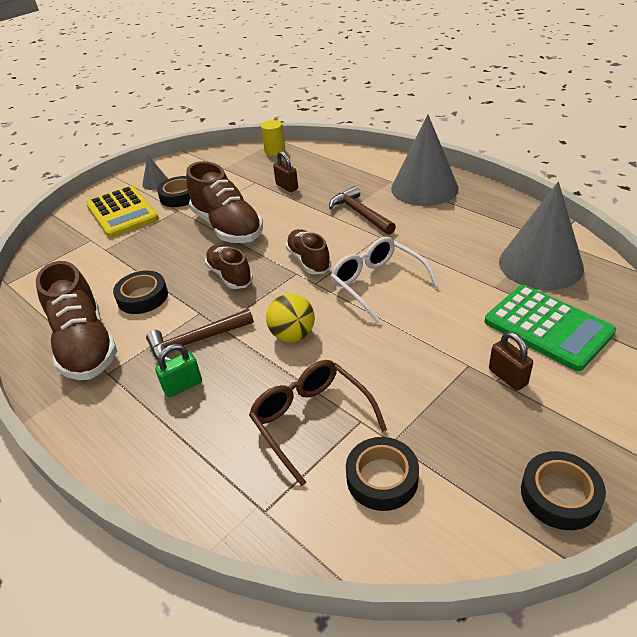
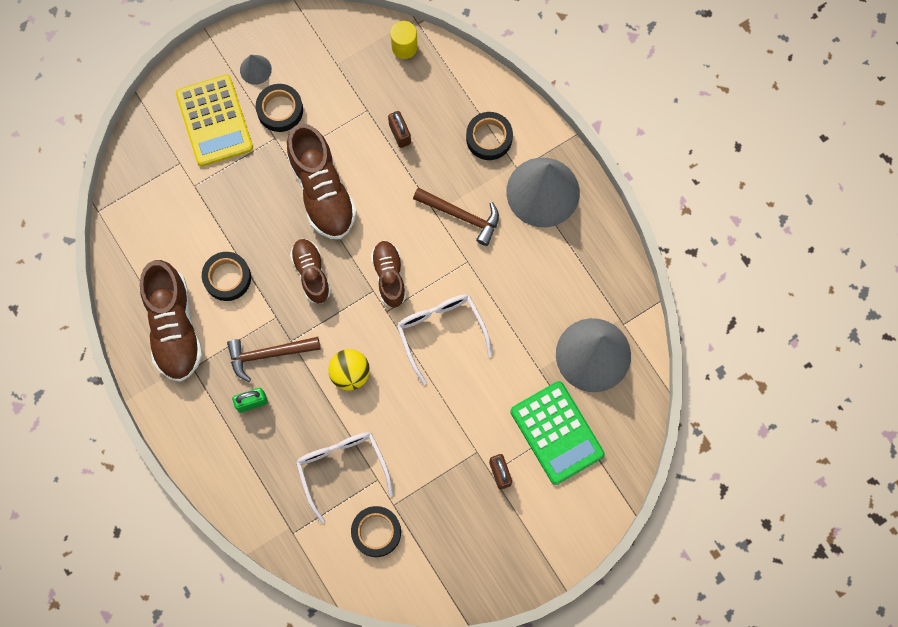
camera: 10 degrees right, 35 degrees up
(311, 421) = (342, 469): brown glasses -> white glasses
(360, 214) = (461, 215): brown hammer -> brown hammer turned 135 degrees clockwise
(560, 495) = (484, 579): black tape -> black tape (489, 138)

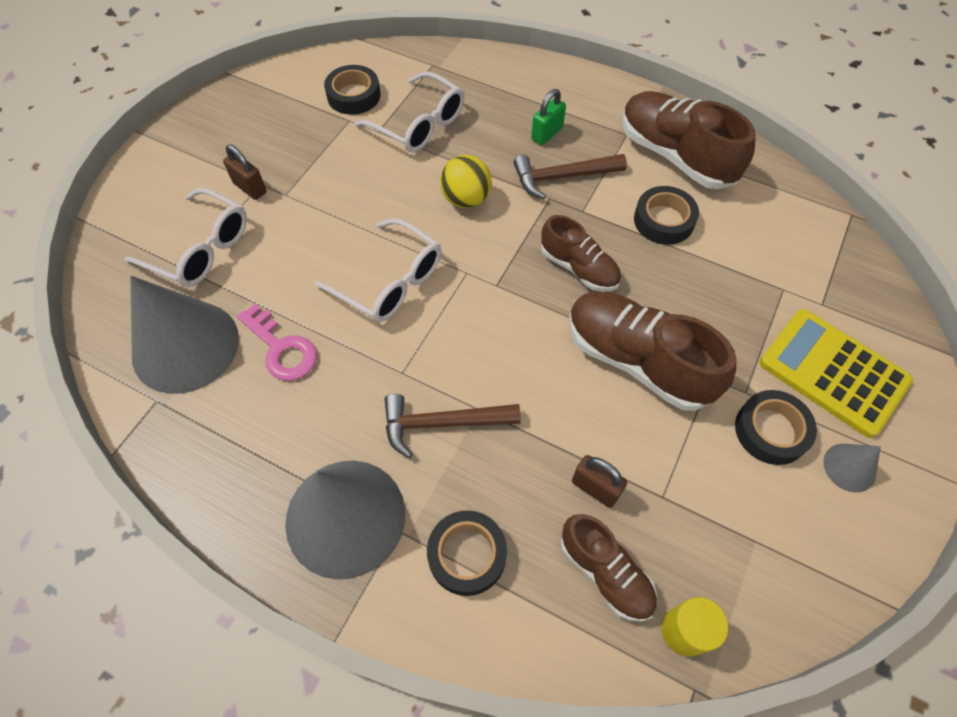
camera: 150 degrees right, 15 degrees down
(269, 354) = (563, 177): brown hammer -> brown hammer turned 150 degrees counterclockwise
(389, 276) = (488, 308): brown shoe -> brown shoe (605, 572)
(533, 319) = (281, 348): none -> pink key
(556, 433) = (200, 249): green calculator -> white glasses

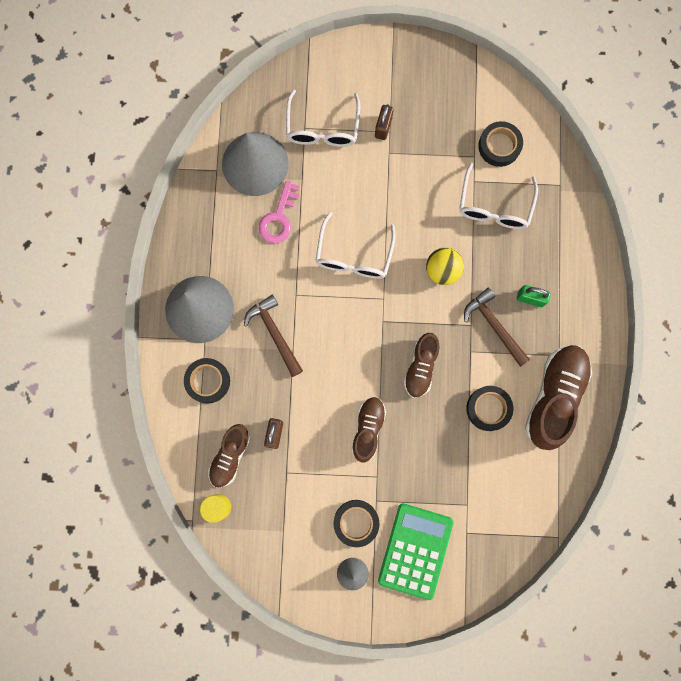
camera: 65 degrees right, 20 degrees up
(637, 361) = (368, 429): brown shoe -> brown shoe, size x0.60
(833, 372) = (415, 551): yellow calculator -> green calculator

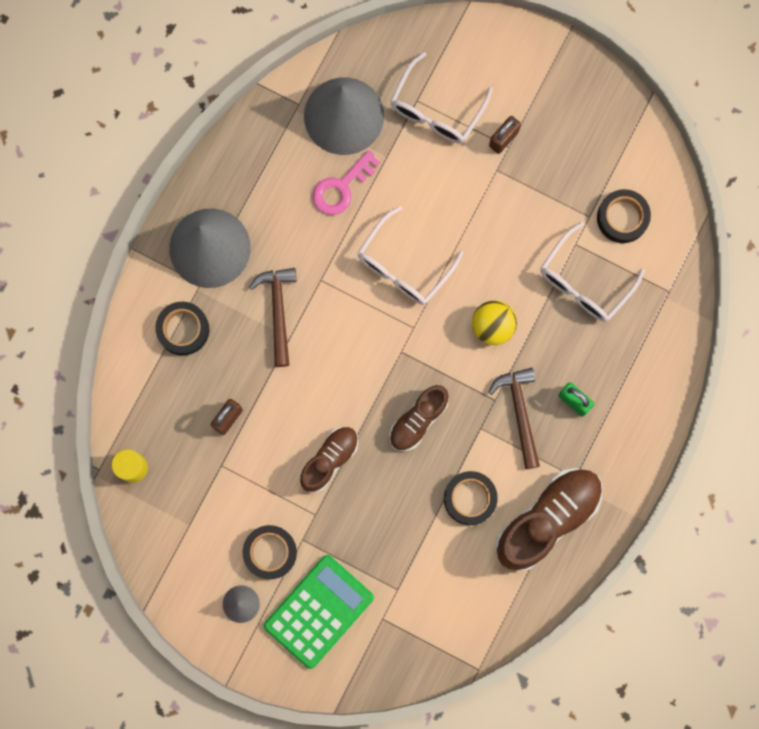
camera: 25 degrees right, 0 degrees up
(230, 456) = (170, 420): brown shoe -> none

